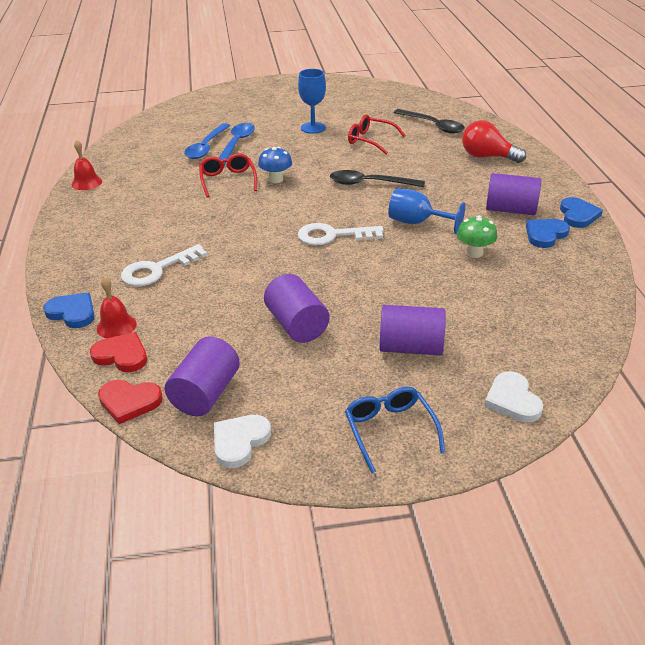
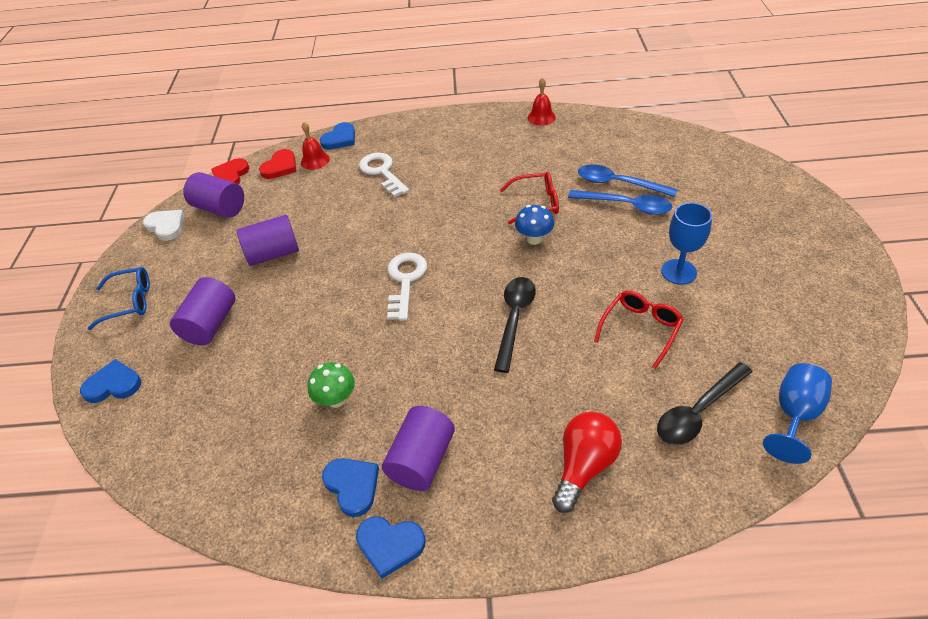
camera: 100 degrees right, 10 degrees up
(417, 223) = (414, 354): blue goblet -> blue goblet (794, 414)
(512, 400) = (113, 384): white heart -> blue heart

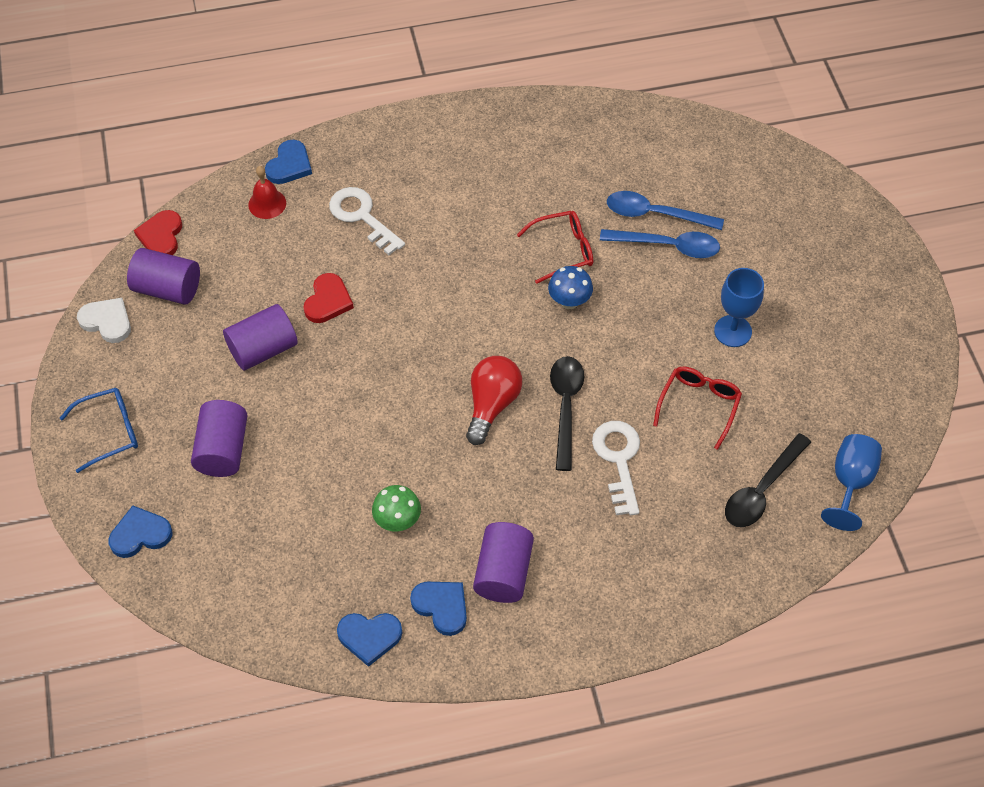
camera: 15 degrees left, 10 degrees up
(280, 167) = (223, 217): red heart -> red heart (328, 301)
(390, 545) = (493, 655): blue heart -> blue heart (369, 637)
(405, 281) = (433, 371): white key -> white key (618, 460)
(541, 117) = (547, 113): red bell -> none
(584, 466) = (660, 558): red light bulb -> red light bulb (492, 405)

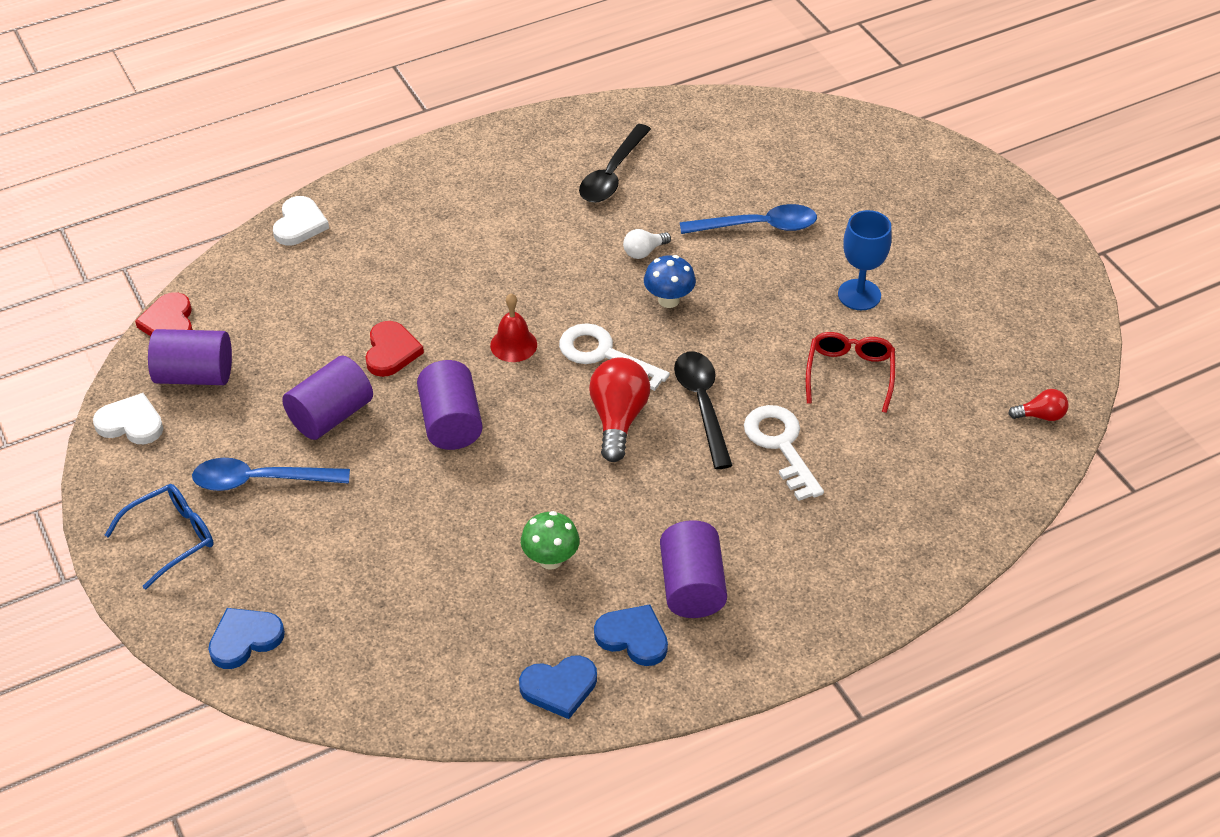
camera: 15 degrees left, 10 degrees down
(223, 450) = (317, 529): purple cylinder -> purple cylinder (451, 423)
(267, 203) = (286, 267): red bell -> red bell (513, 345)
(289, 165) = (299, 224): blue heart -> white heart
(362, 217) = (402, 260): white key -> white key (604, 355)
(563, 250) = (644, 252): red glasses -> white light bulb
(655, 214) = (733, 198): blue spoon -> blue spoon (260, 480)
(762, 489) = (949, 442): black spoon -> black spoon (612, 174)
(850, 482) = (1040, 415): blue goblet -> red light bulb

